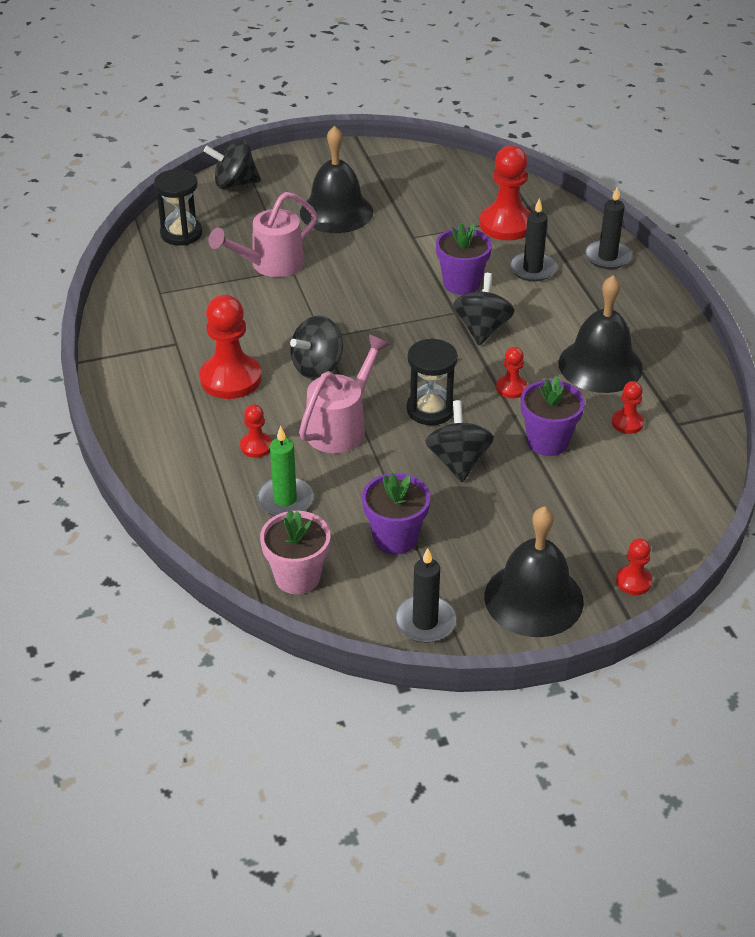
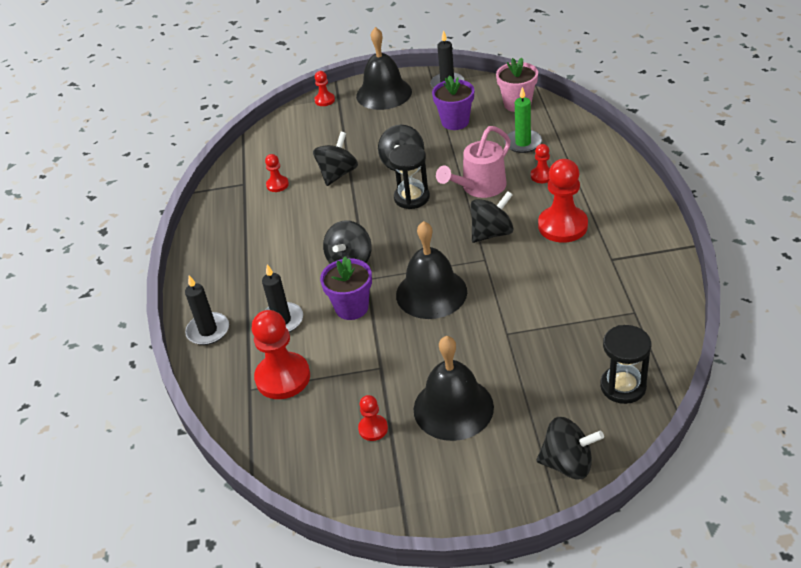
camera: 165 degrees left, 0 degrees up
(270, 265) = (528, 339): pink watering can -> none
(511, 388) = (347, 211): red pawn -> red pawn (373, 429)
(548, 441) = (337, 174): purple flower pot -> black spinning top
(600, 365) = (272, 227): black bell -> black bell (431, 293)

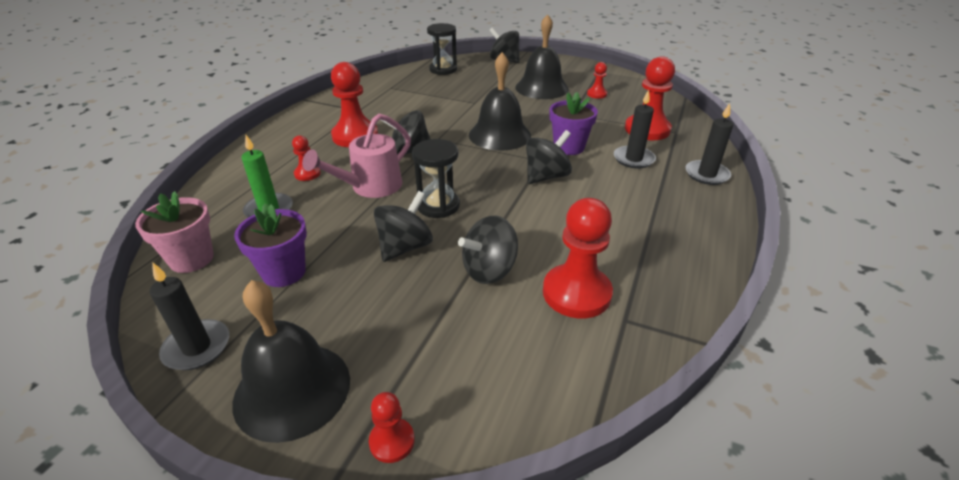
camera: 155 degrees left, 5 degrees down
(277, 185) = (576, 293): red pawn -> red pawn, size x1.99
(479, 188) = (370, 187): pink watering can -> pink watering can turned 150 degrees clockwise

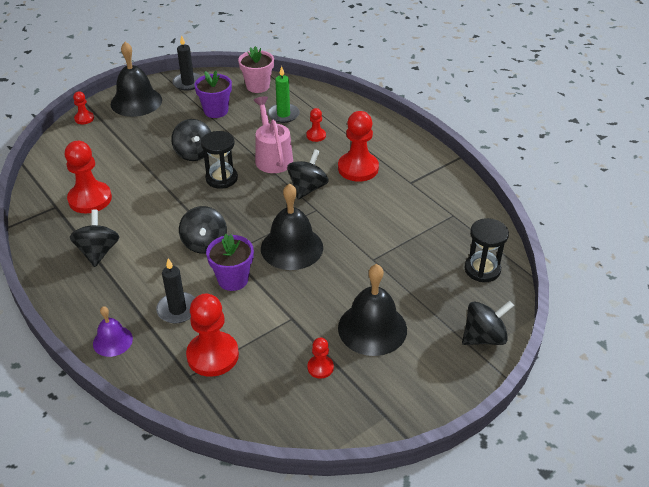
camera: 120 degrees right, 5 degrees up
(489, 270) = (141, 176): black spinning top -> black spinning top (98, 252)
(706, 174) = (112, 341): black candle -> purple bell

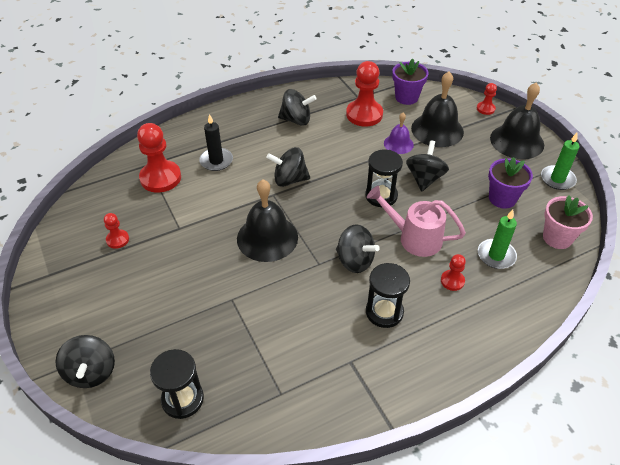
camera: 100 degrees right, 5 degrees up
(112, 341) = (198, 128): purple bell -> purple bell (398, 144)
(188, 83) = (557, 179): black candle -> green candle
(194, 153) = (424, 178): black spinning top -> black spinning top turned 120 degrees clockwise
(233, 279) = (238, 194): purple flower pot -> purple flower pot (406, 97)
(272, 157) = (413, 237): pink watering can -> pink watering can turned 150 degrees counterclockwise
(358, 168) = (384, 312): red pawn -> black hourglass
(372, 328) = (143, 282): black bell -> black bell (437, 130)

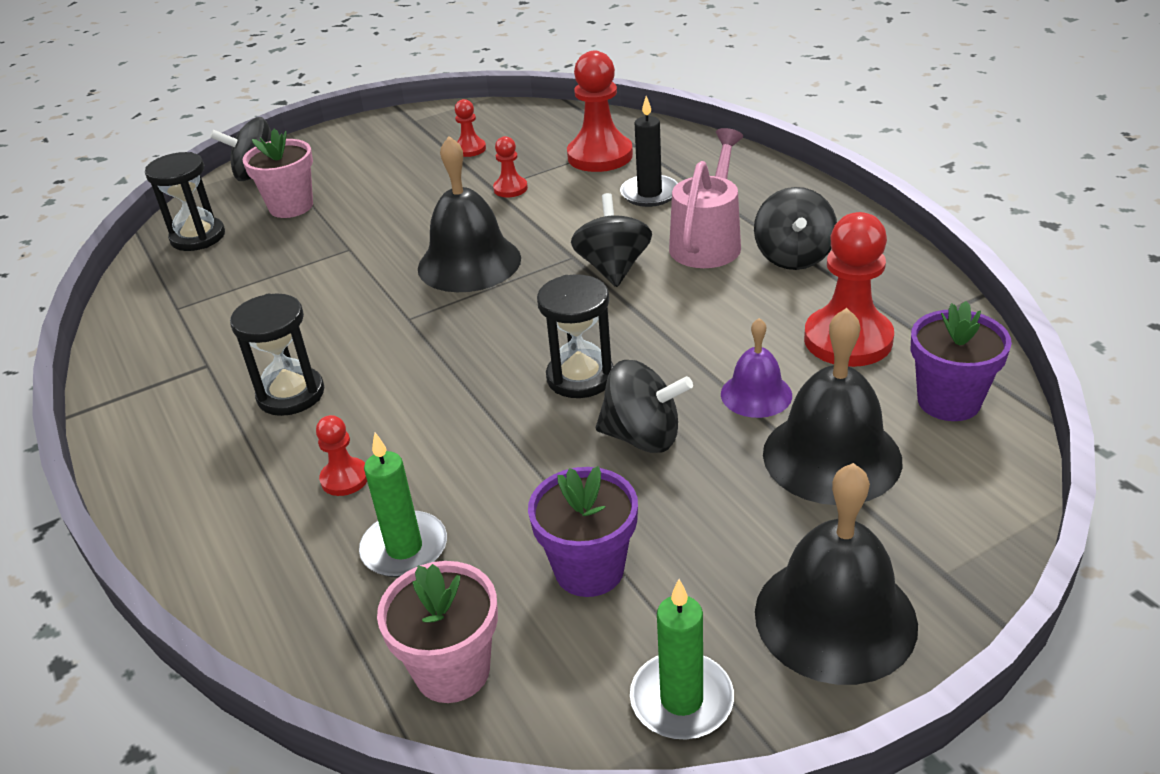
camera: 90 degrees right, 10 degrees down
(158, 341) = (291, 206): none -> pink flower pot
(355, 261) = (410, 355): black spinning top -> none
(413, 237) = (463, 424): pink watering can -> pink watering can (708, 241)
(485, 109) = (969, 554): red pawn -> red pawn (510, 189)

